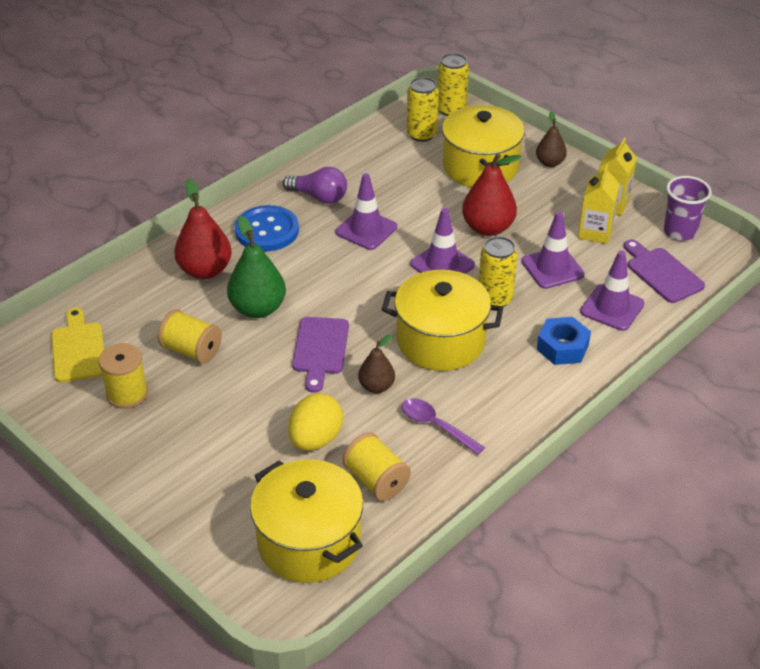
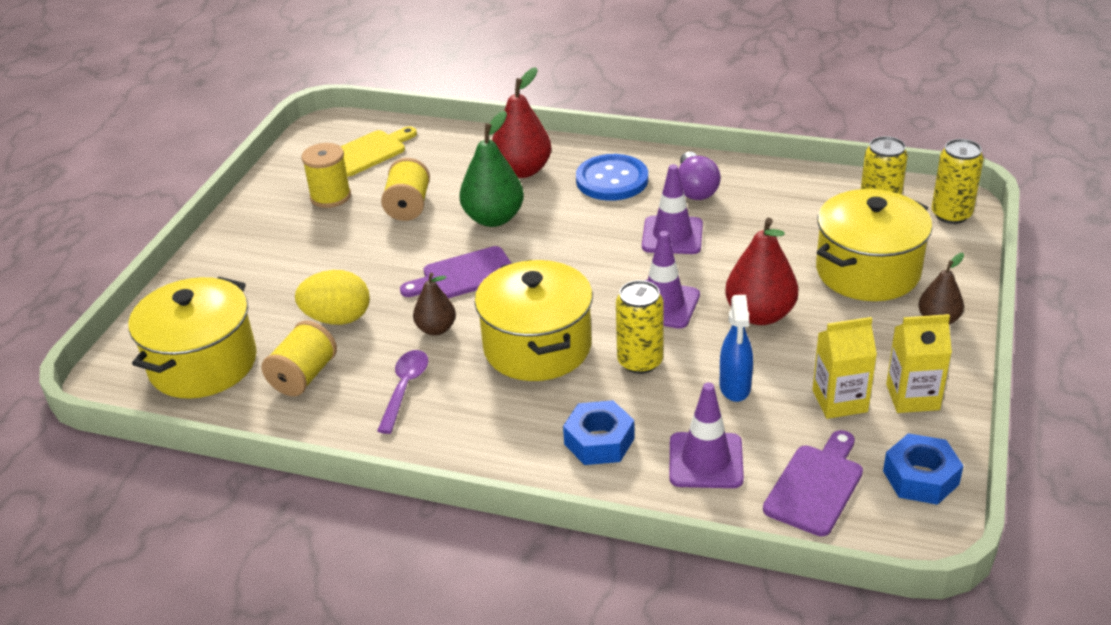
camera: 65 degrees right, 5 degrees down
(552, 268) = (735, 388): purple traffic cone -> blue spray bottle
(679, 232) = (921, 477): purple cup -> blue nut

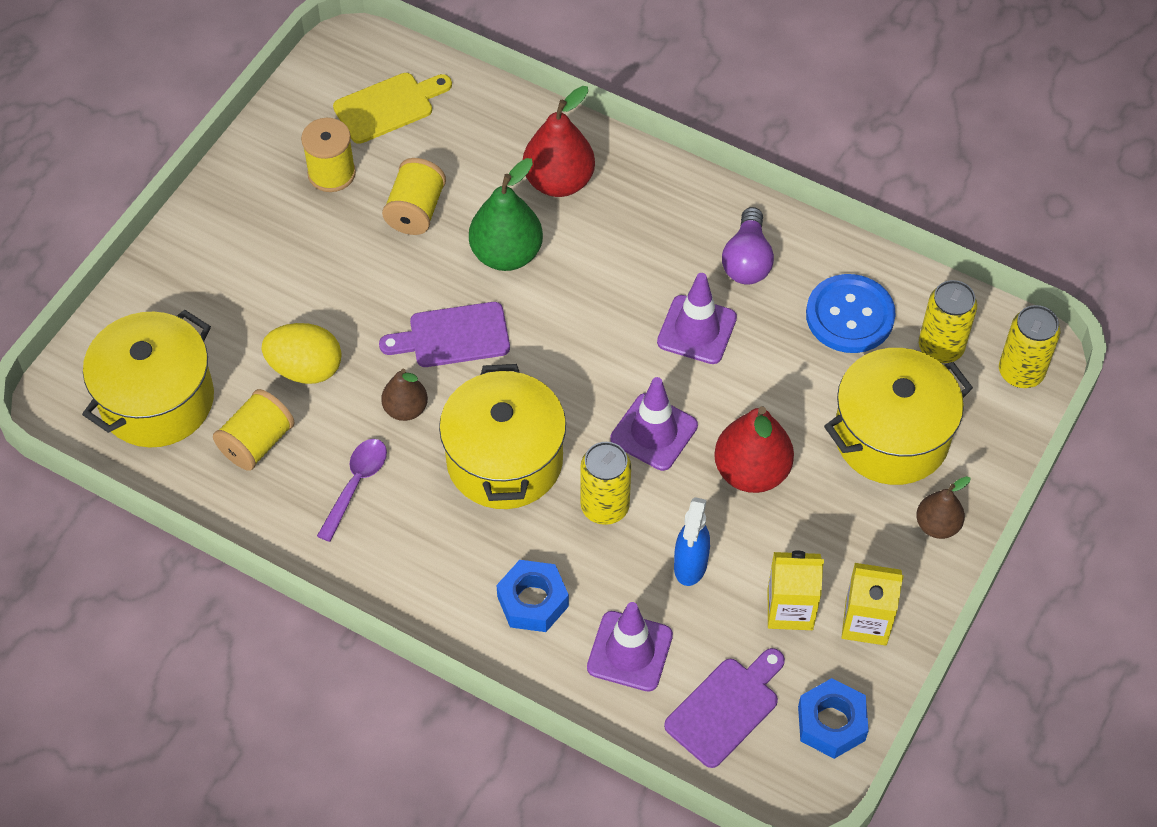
camera: 10 degrees right, 20 degrees up
(612, 180) = (657, 222): blue button -> blue button (850, 316)

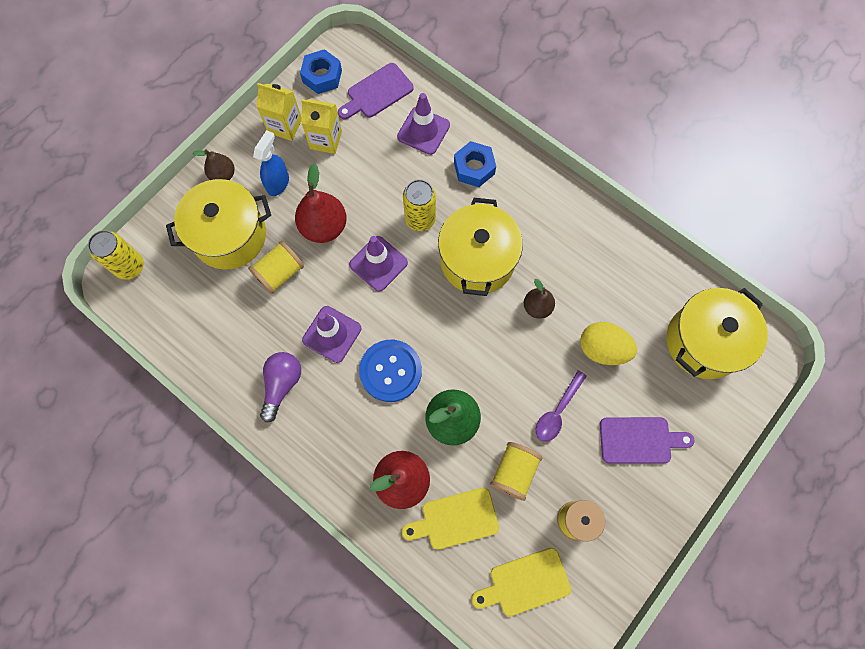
camera: 170 degrees left, 15 degrees up
(257, 442) = (636, 299): yellow spool -> yellow spool (280, 273)
(356, 485) = (574, 258): purple spoon -> purple spoon (557, 411)
(453, 336) = (499, 358): purple cutting board -> purple cutting board (639, 440)
(484, 153) = (455, 519): none -> yellow cutting board
(690, 565) = (377, 174): blue spray bottle -> blue spray bottle (278, 183)
(850, 316) = (225, 327): blue button -> blue button (390, 371)
(941, 347) = (174, 293): yellow can -> none

